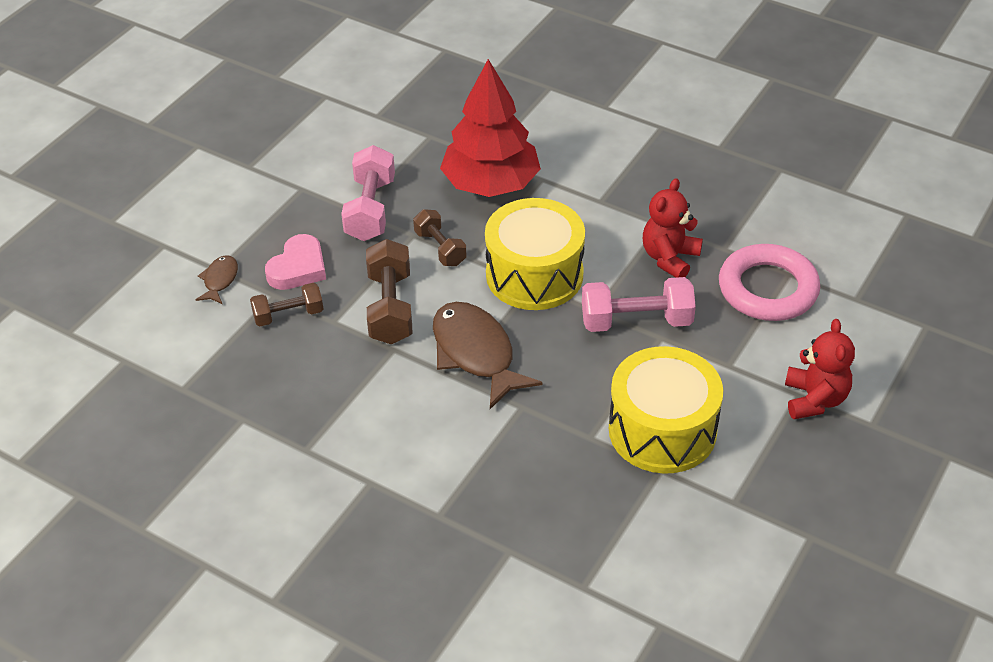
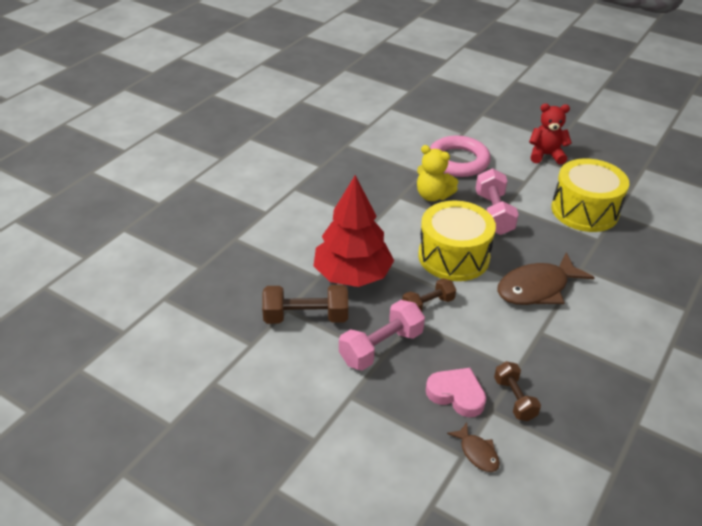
camera: 90 degrees left, 5 degrees down
(220, 280) = (477, 453): brown fish -> brown fish turned 135 degrees counterclockwise
(370, 209) = (381, 347): pink dumbbell -> pink dumbbell turned 45 degrees counterclockwise
(390, 308) = (497, 334): brown dumbbell -> brown dumbbell (306, 317)
(669, 258) = (433, 196): red teddy bear -> yellow teddy bear

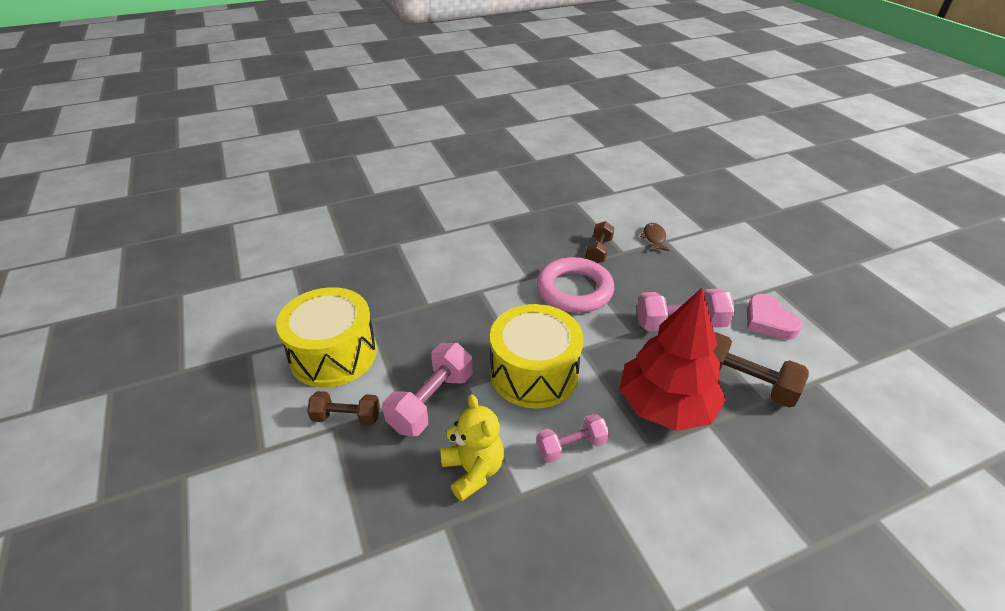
camera: 145 degrees left, 0 degrees up
(392, 227) = (571, 446): none -> pink dumbbell
(428, 305) = (607, 338): brown dumbbell -> brown dumbbell (346, 417)
(456, 394) = (640, 269): pink heart -> pink heart (768, 321)
(458, 161) = (369, 519): pink ring -> pink ring (574, 290)
(537, 288) = (489, 307): brown fish -> none
(546, 155) = (246, 456): red teddy bear -> none

